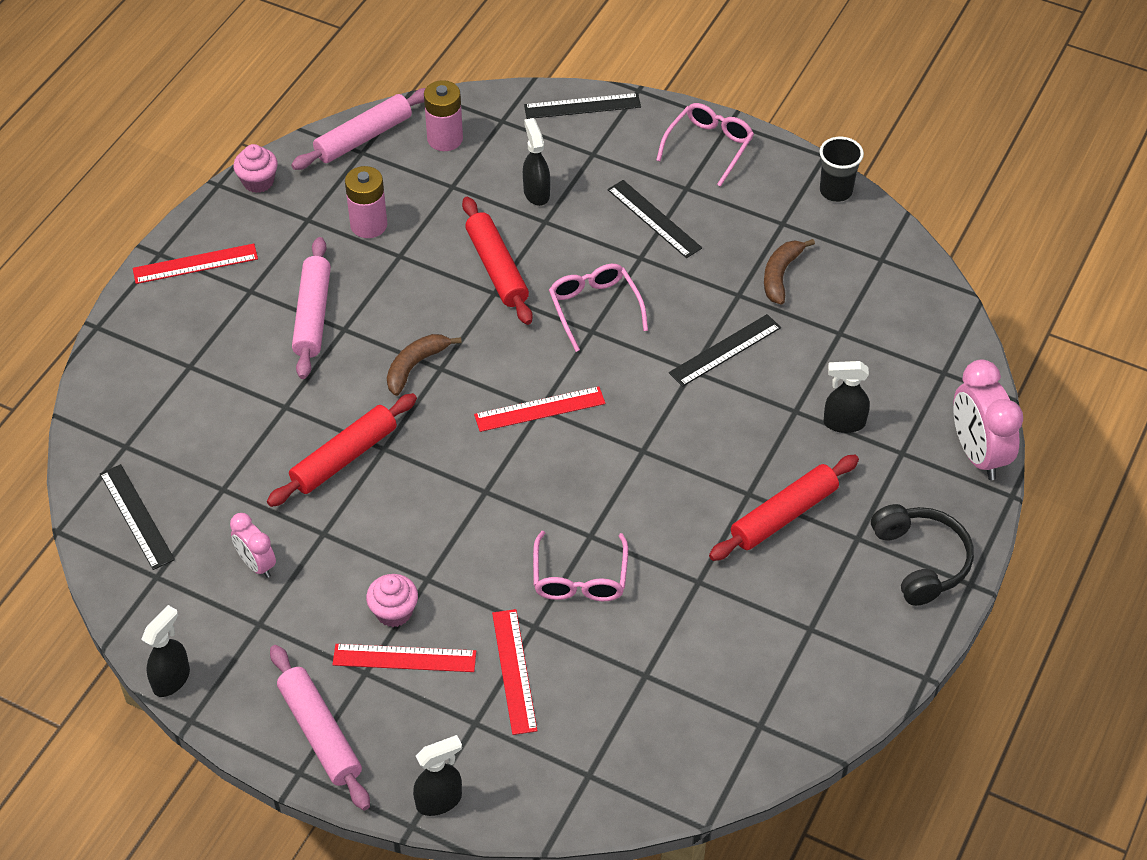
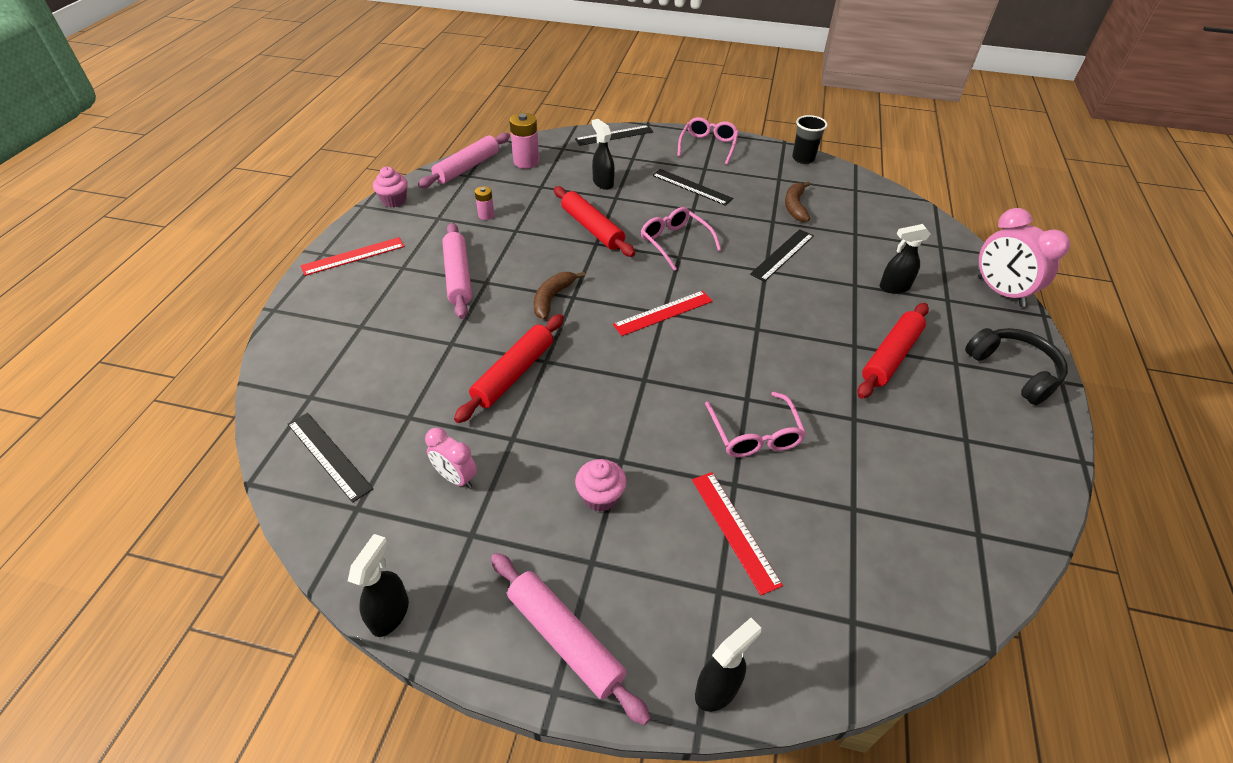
camera: 15 degrees left, 5 degrees down
(368, 225) = (486, 215): pink battery -> pink battery, size x0.57
(404, 658) = (625, 539): red ruler -> none

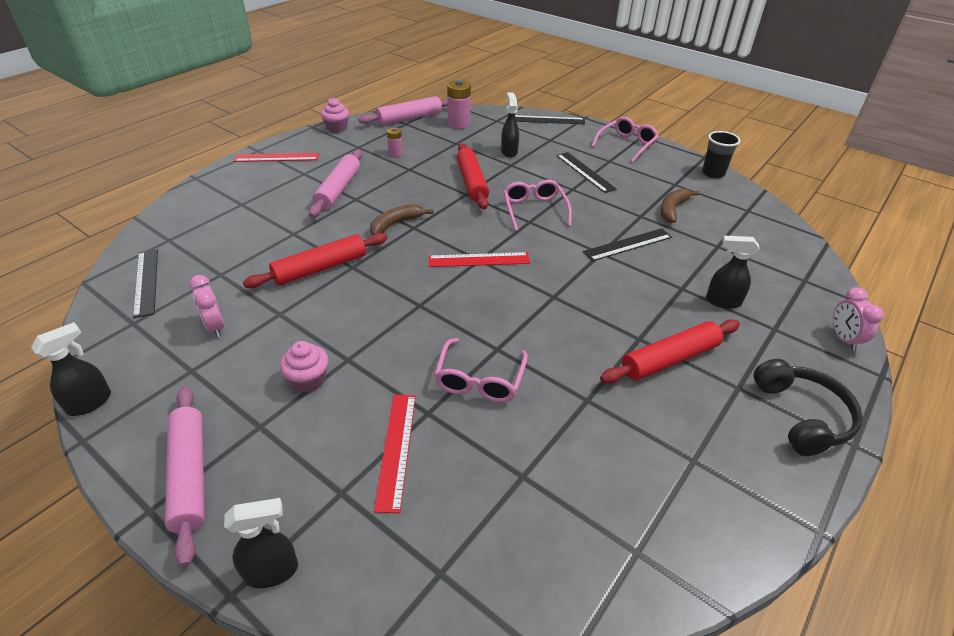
camera: 25 degrees right, 5 degrees down
(1000, 292) = (843, 339): pink clock -> pink clock, size x0.58

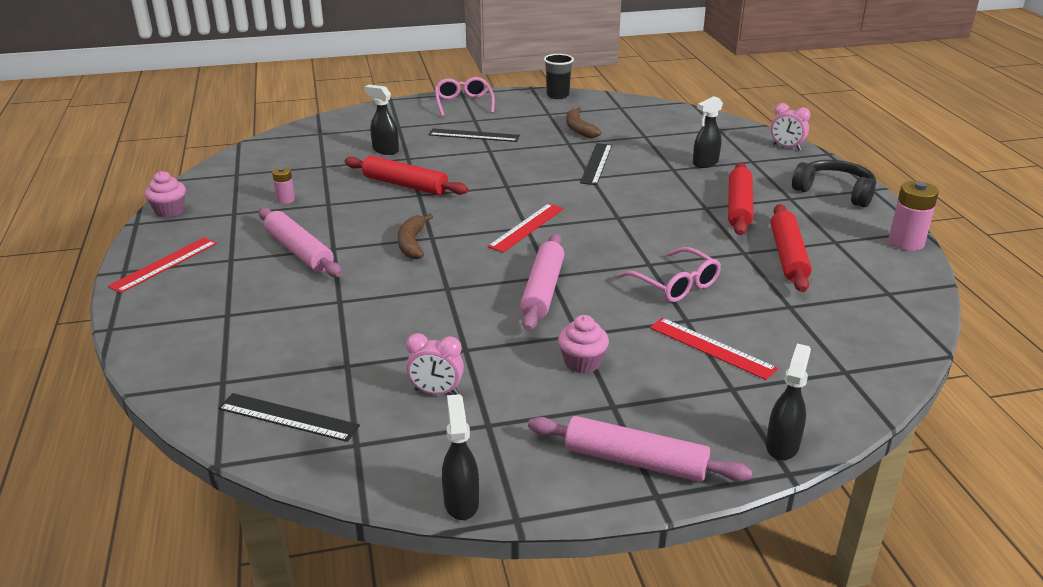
camera: 50 degrees left, 10 degrees down
(320, 268) = (424, 305): red rolling pin -> red rolling pin (788, 256)
(409, 118) = (229, 168): pink rolling pin -> pink rolling pin (543, 290)
(459, 124) = (290, 151): pink battery -> pink battery (906, 242)
(534, 210) = (494, 177): pink glasses -> none
(548, 120) = (364, 113): black ruler -> none

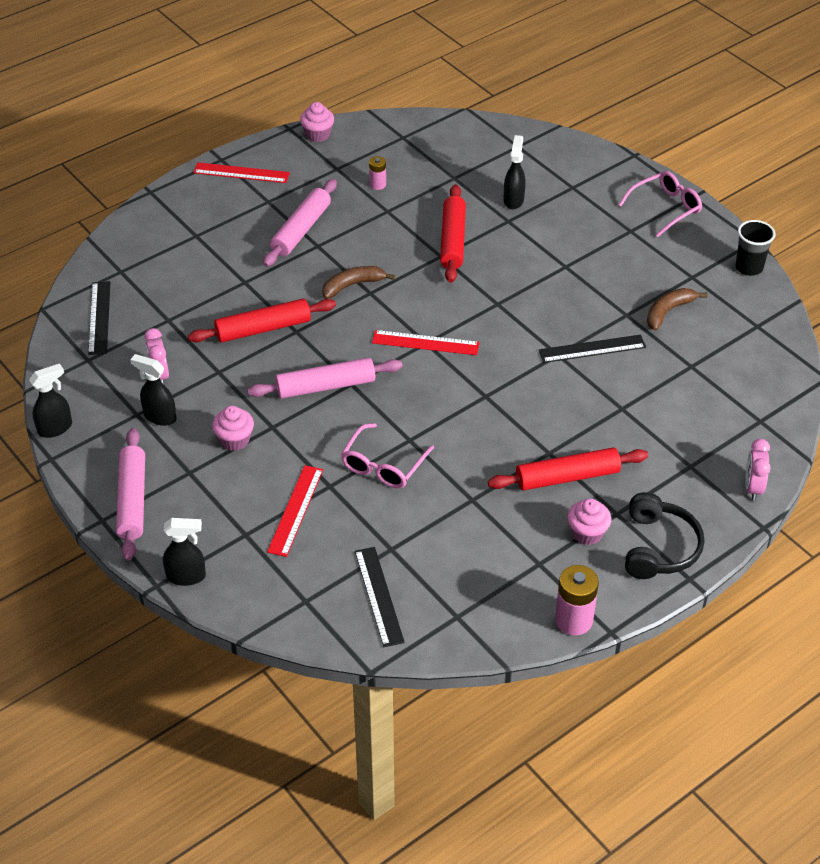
camera: 65 degrees right, 15 degrees up
(474, 135) = (592, 243): black ruler -> black ruler (378, 596)
(705, 163) = (655, 429): black spray bottle -> black spray bottle (159, 417)
(788, 256) = (485, 532): red rolling pin -> red rolling pin (263, 329)
(807, 214) = (587, 533): none -> pink cupcake

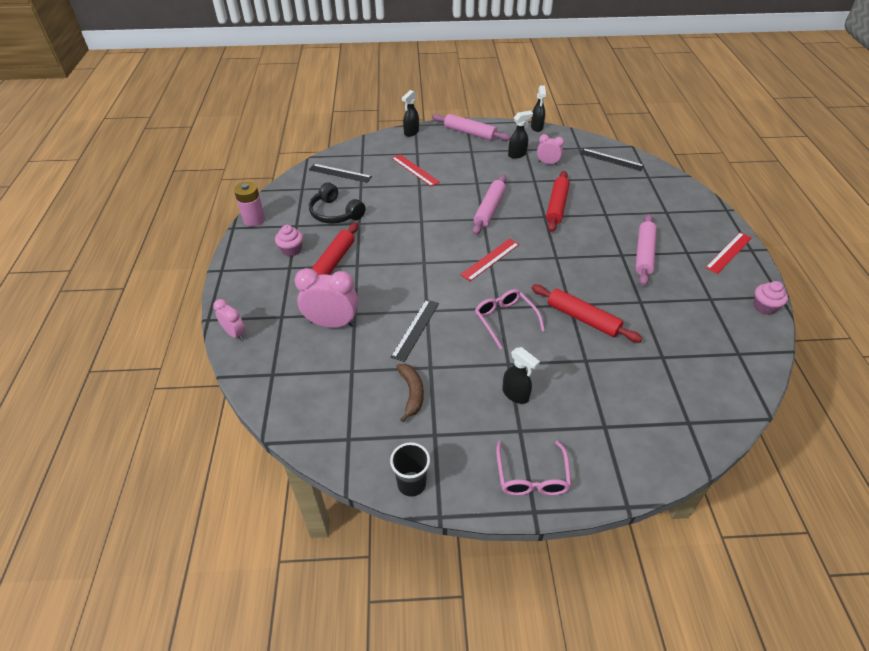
camera: 125 degrees right, 0 degrees up
(234, 440) = (479, 169): pink cupcake -> none
(301, 230) = (644, 254): pink rolling pin -> pink rolling pin turned 45 degrees clockwise
(352, 285) = (569, 253): brown banana -> none
(377, 184) = (677, 310): pink battery -> none
(383, 465) = (413, 205): pink glasses -> pink glasses (505, 320)
(513, 200) = (610, 377): black spray bottle -> black spray bottle (515, 394)
(654, 417) = (332, 323): none -> pink clock
(659, 547) = (251, 270): black headphones -> black headphones (335, 213)

